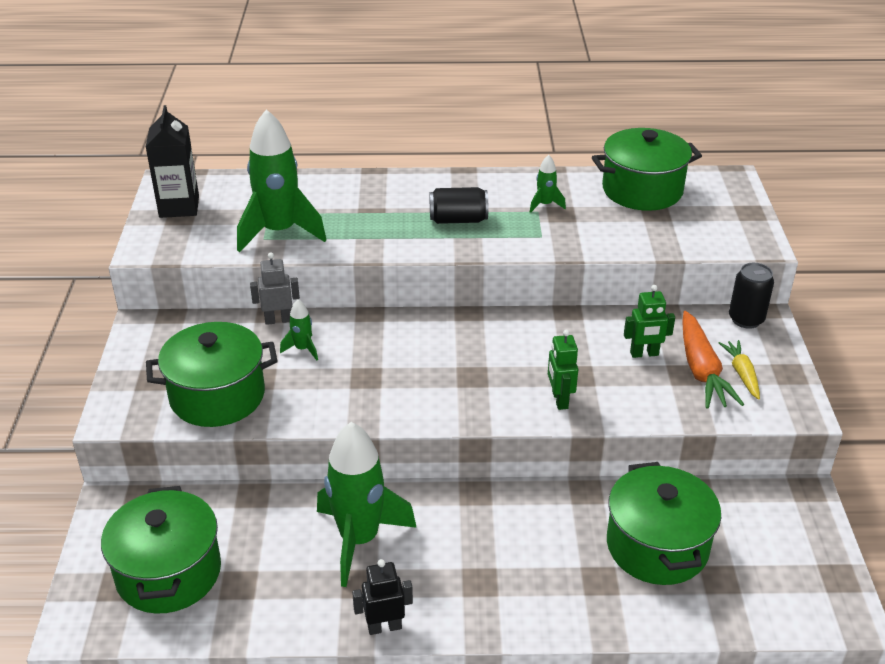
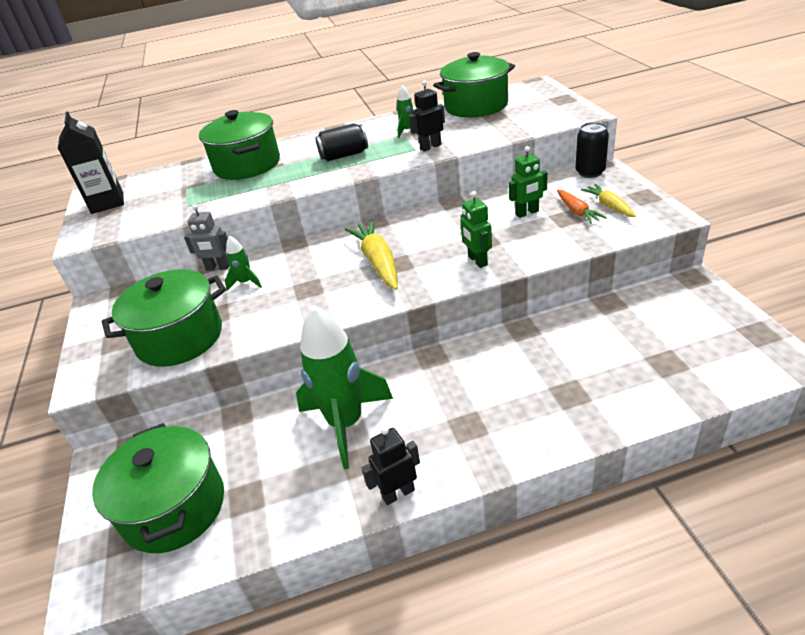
camera: 10 degrees left, 0 degrees up
(278, 320) = (218, 268): grey robot -> grey robot turned 150 degrees counterclockwise
(279, 232) = (199, 198): green rocket -> none
(452, 367) = (378, 262): none -> yellow carrot
(560, 238) = (430, 147): none -> black robot
(657, 546) = (602, 353): green pot -> green pot (247, 165)
(701, 370) = (577, 212): orange carrot -> orange carrot, size x0.60

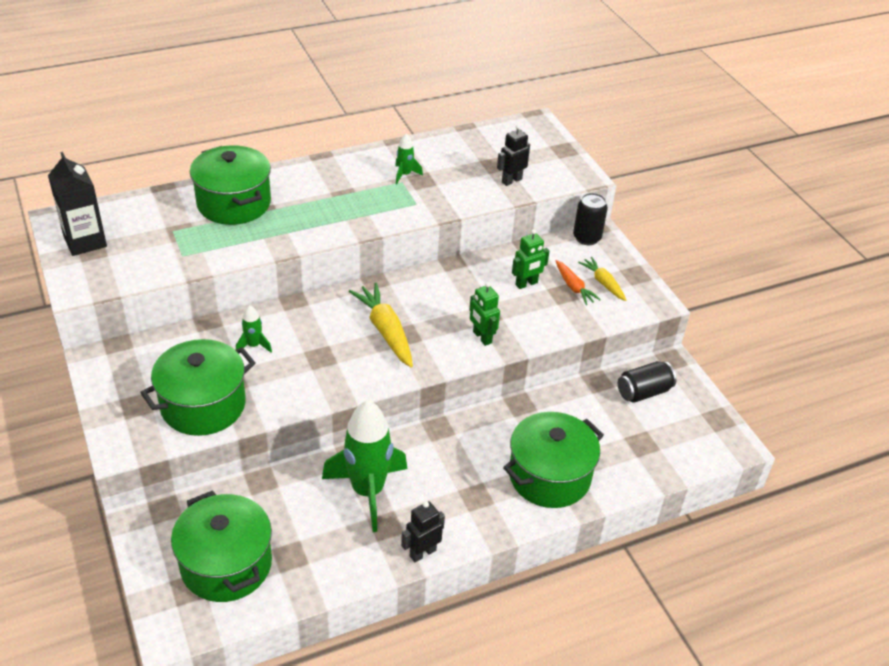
camera: 15 degrees left, 5 degrees up
(218, 268) = (218, 325): grey robot -> none
(344, 155) = (341, 203): black can -> black can (643, 392)
(430, 147) = (432, 202): black robot -> black robot (511, 180)
(476, 106) = (474, 146): green pot -> green pot (549, 476)

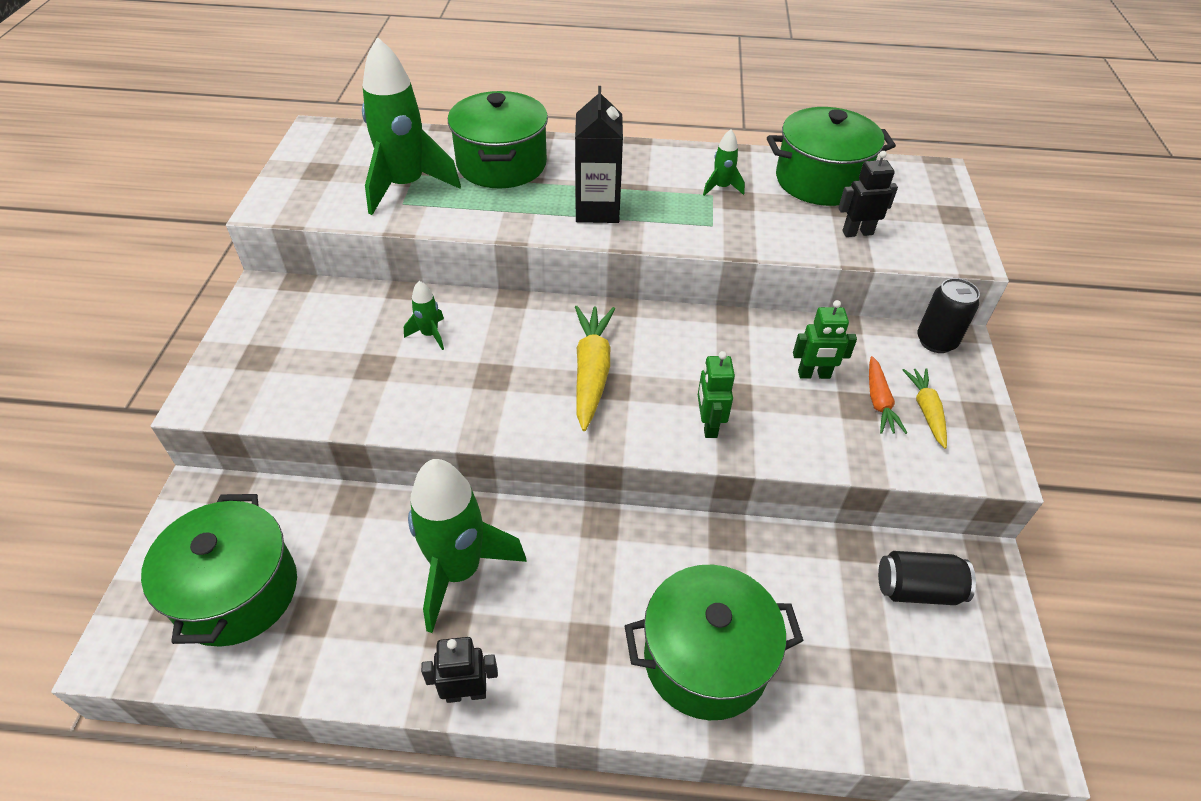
camera: 30 degrees right, 5 degrees up
(85, 241) = (321, 159): black carton -> black carton (597, 210)
(174, 242) = (406, 186): none -> green rocket
(203, 405) = (323, 384): green pot -> green pot (820, 181)

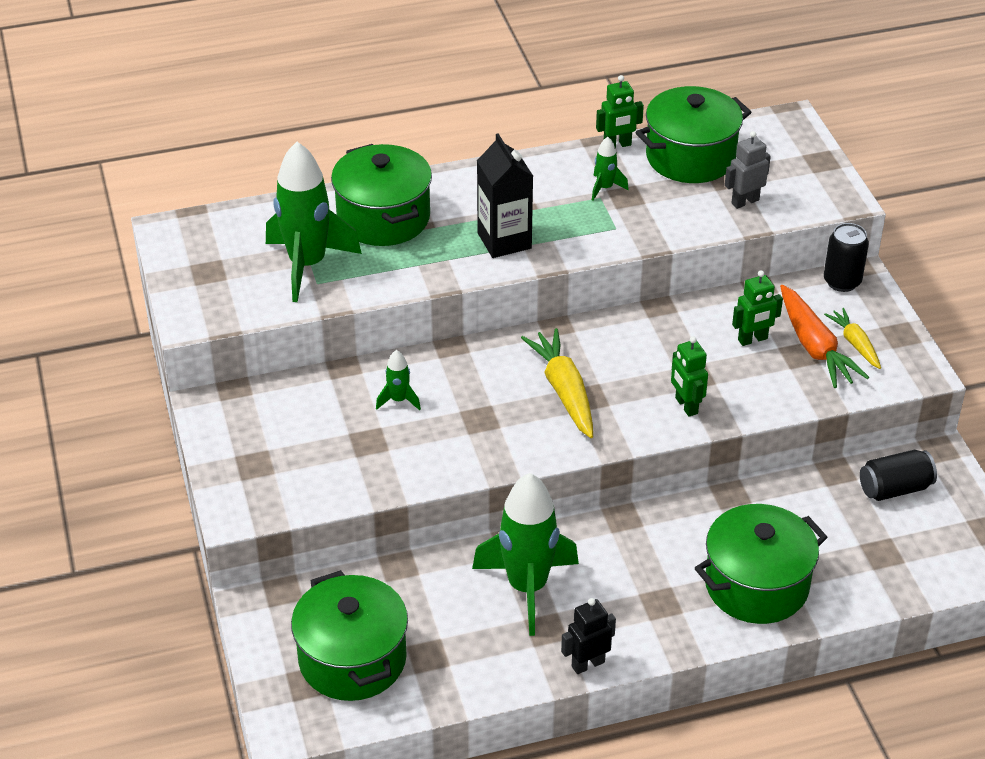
camera: 20 degrees left, 5 degrees down
(754, 155) = (617, 145): none -> green robot
(857, 232) = (745, 201): black robot -> grey robot
(879, 402) = (815, 347): orange carrot -> orange carrot, size x1.68

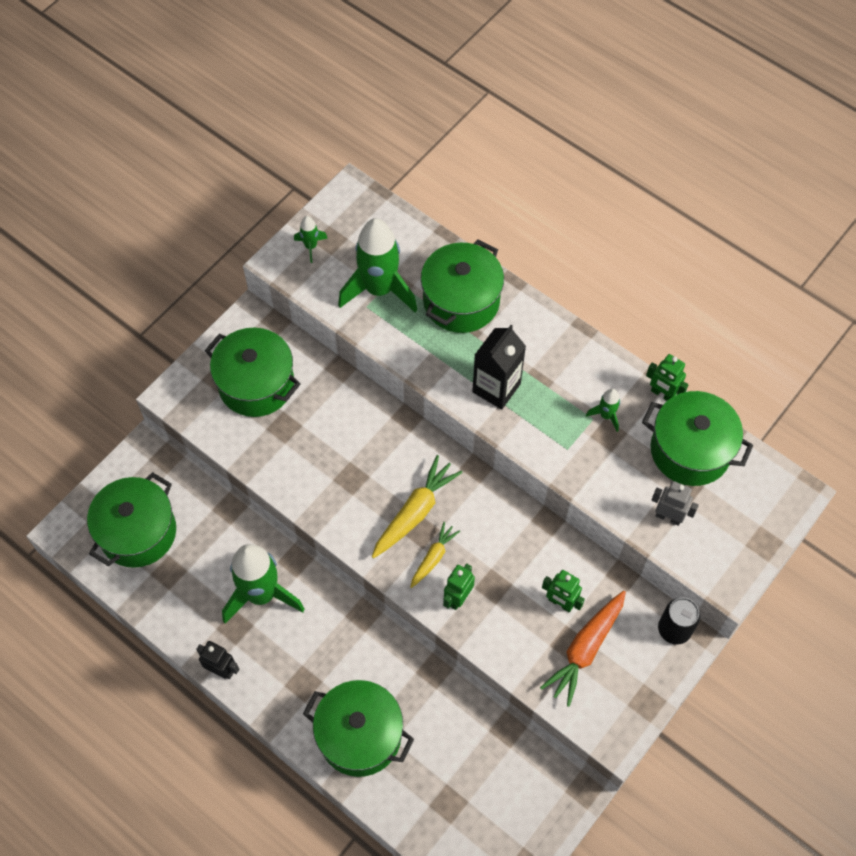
camera: 55 degrees right, 20 degrees up
(295, 438) = (256, 384): none -> green pot
(398, 400) = (333, 419): green rocket -> green rocket (311, 246)
(854, 343) = (611, 675): yellow carrot -> yellow carrot (433, 557)
(894, 488) = (519, 779): black can -> none

